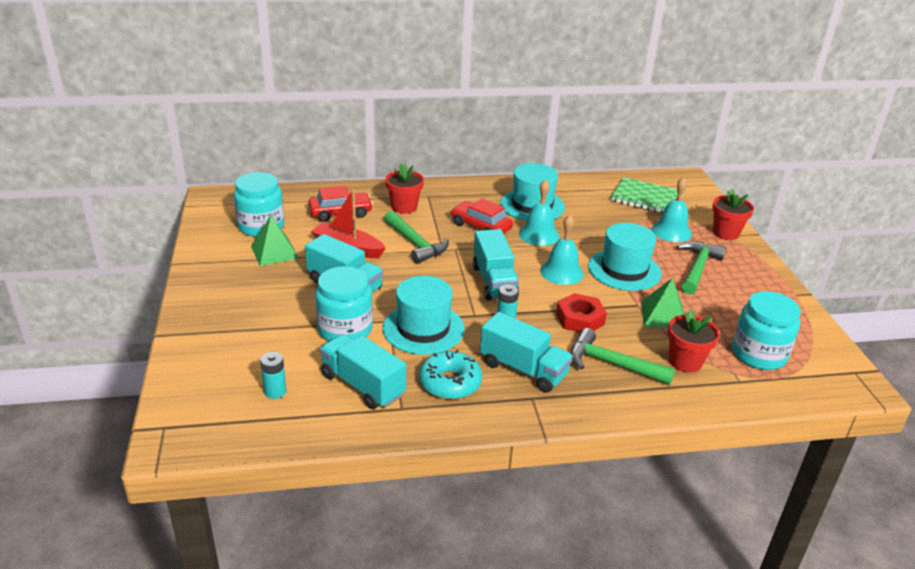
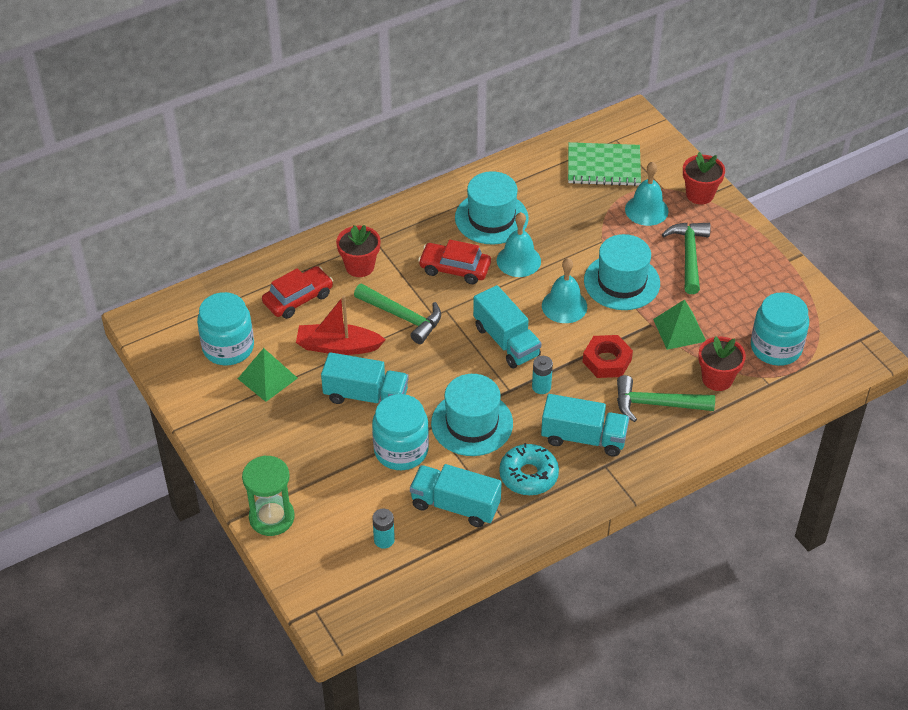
camera: 20 degrees left, 15 degrees up
(192, 343) = (271, 517): none -> green hourglass

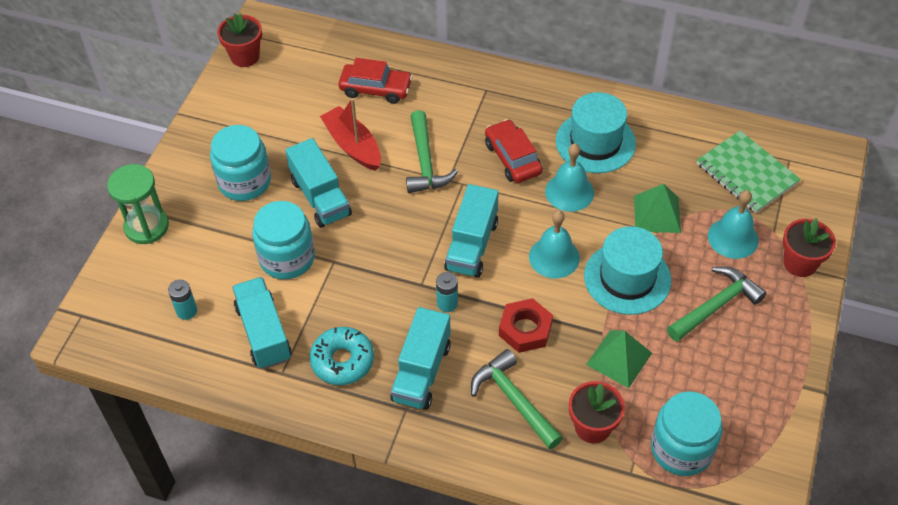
camera: 50 degrees right, 5 degrees up
(228, 347) = (285, 85): turquoise jar -> turquoise jar (244, 181)
(267, 378) = (279, 128): green pyramid -> green pyramid (657, 214)
(360, 266) = (448, 100): red flower pot -> red flower pot (245, 56)
(472, 423) = (360, 284): turquoise hat -> none
(583, 438) = (421, 372): turquoise truck -> turquoise truck turned 45 degrees clockwise

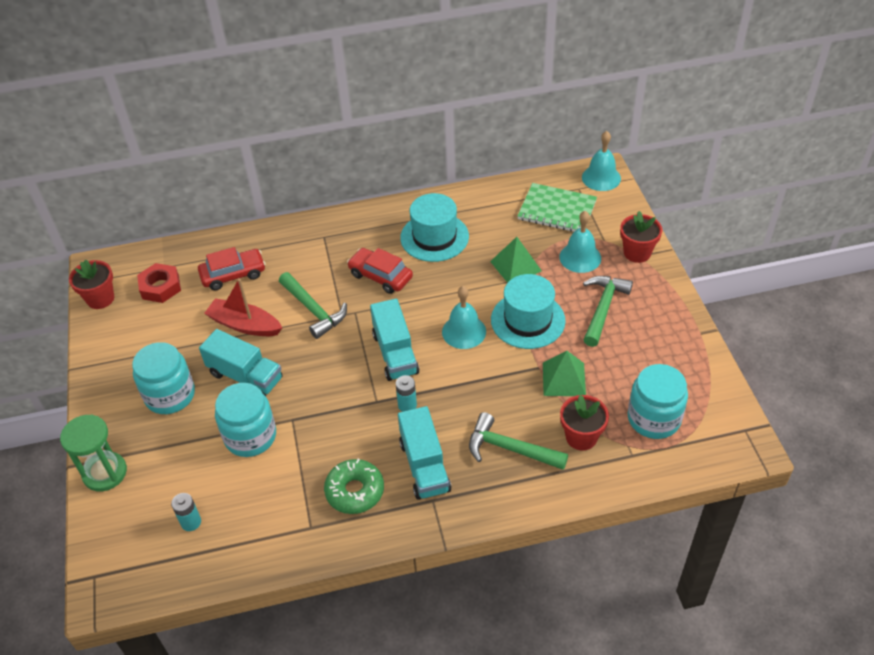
camera: 30 degrees left, 5 degrees down
(264, 333) = (272, 504): turquoise truck -> none
(342, 361) = (355, 491): turquoise donut -> green donut
(525, 329) = (480, 393): red nut -> red nut (160, 287)
(569, 192) = (441, 280): turquoise bell -> turquoise bell (601, 178)

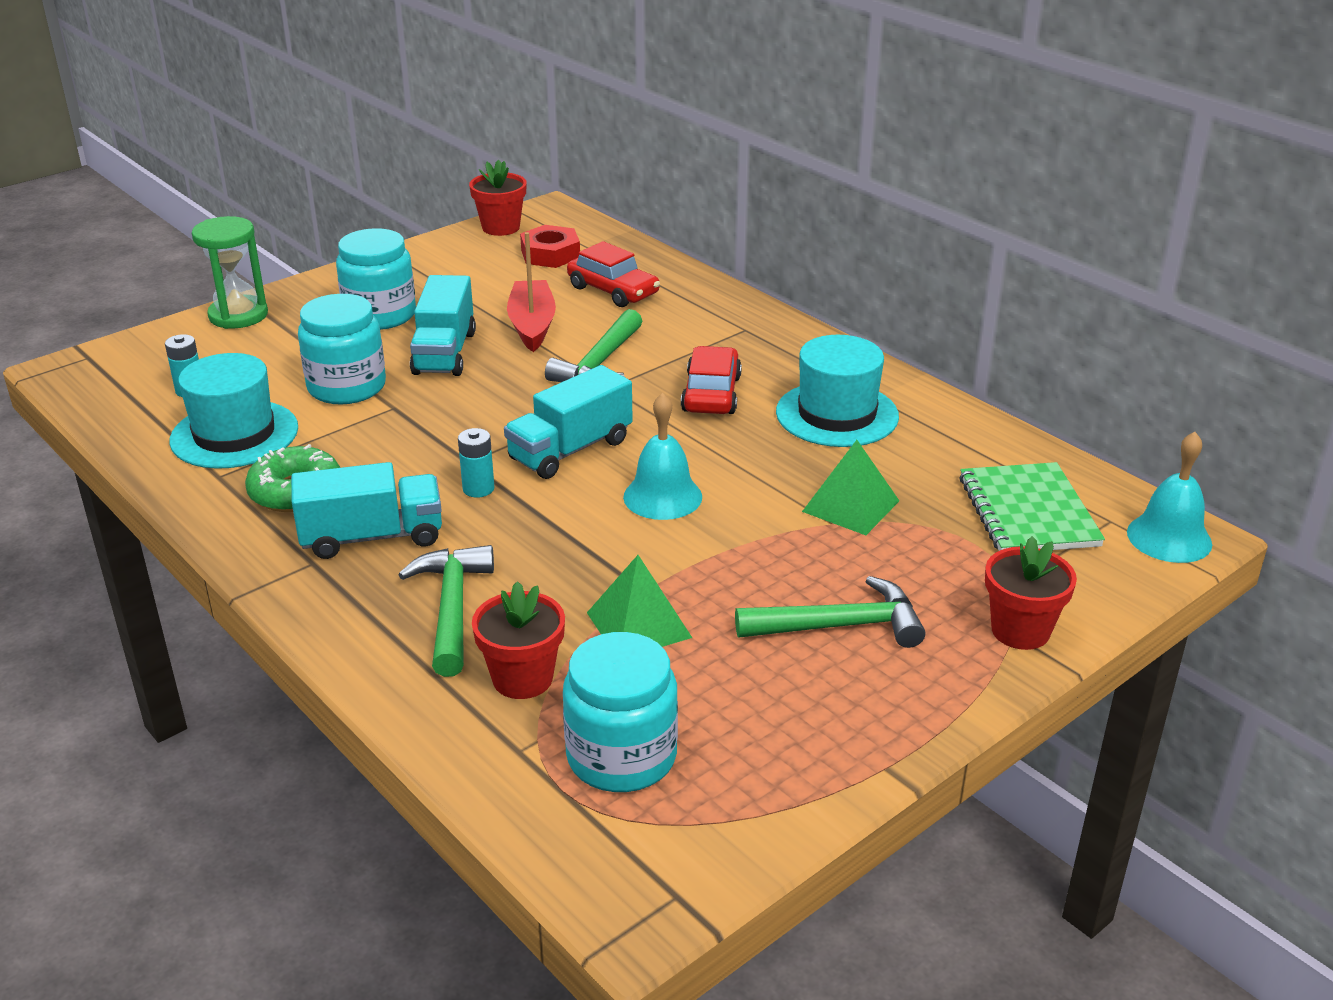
camera: 60 degrees right, 15 degrees down
(424, 466) = (372, 537): turquoise truck -> turquoise truck turned 150 degrees counterclockwise
(528, 320) = (740, 551): turquoise hat -> turquoise hat (234, 434)
(580, 257) = (939, 567): turquoise bell -> none

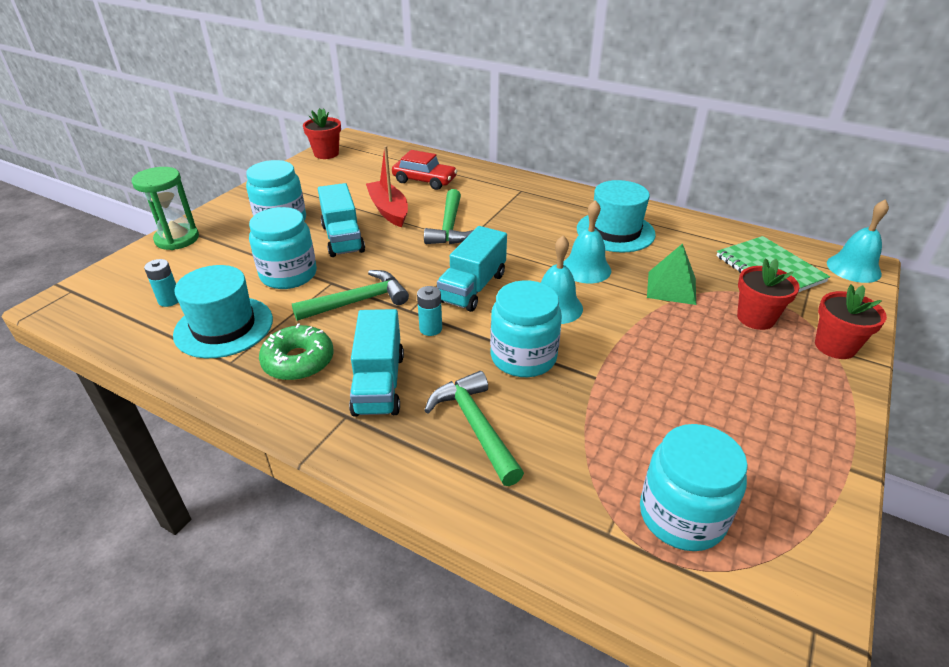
camera: 20 degrees left, 5 degrees up
(372, 537) = (379, 383): turquoise truck -> turquoise truck turned 120 degrees clockwise
(522, 678) = (566, 470): red flower pot -> red flower pot (755, 318)
(550, 254) = (369, 165): red nut -> none
(570, 547) = (523, 357): none -> turquoise jar
(639, 625) = (612, 404): green pyramid -> none
(711, 394) = (532, 233): red car -> none
(747, 456) = (586, 269): none -> turquoise bell
(840, 626) = (734, 371): green hammer -> green hammer (358, 301)

